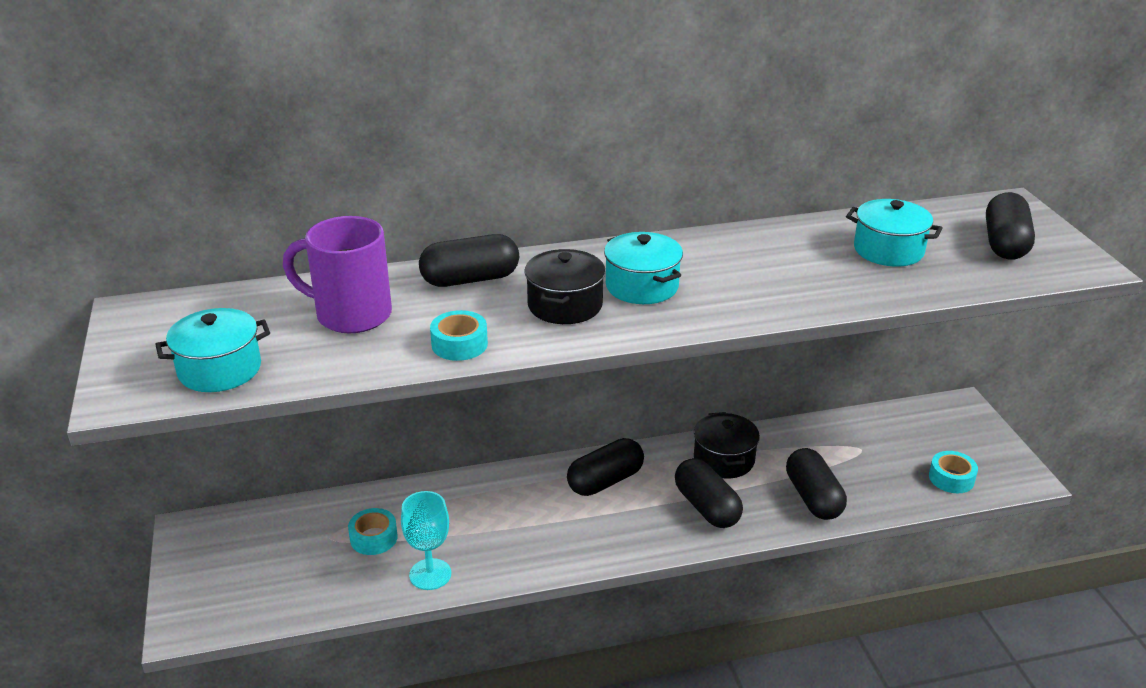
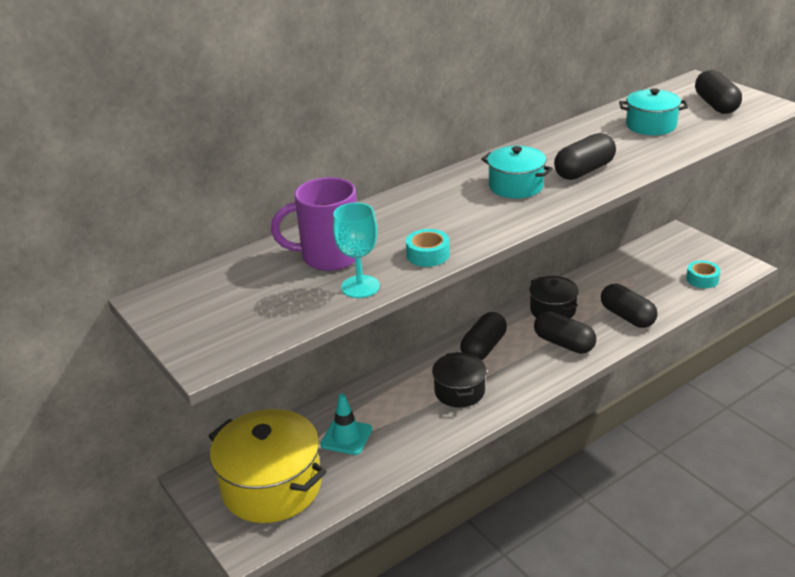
camera: 20 degrees left, 0 degrees up
(220, 369) = (267, 319): turquoise pot -> none
(255, 568) = (272, 486): none -> yellow pot
(373, 538) = (346, 437): turquoise tape -> turquoise traffic cone
(430, 574) = (407, 447): turquoise goblet -> turquoise goblet (360, 287)
(470, 279) = (392, 211): black capsule -> black capsule (584, 171)
(565, 305) = (476, 211): black pot -> black pot (459, 391)

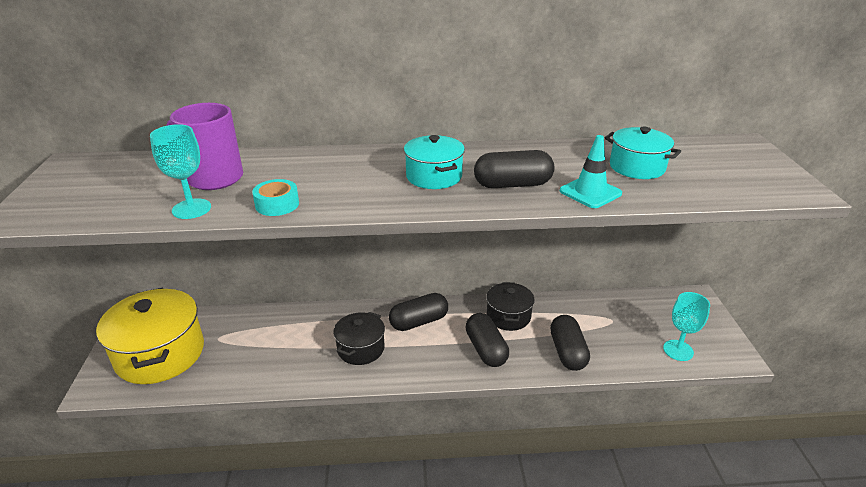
camera: 30 degrees right, 0 degrees up
(346, 437) = (246, 343): turquoise traffic cone -> turquoise traffic cone (590, 192)
(702, 279) = (678, 350): turquoise tape -> turquoise goblet
(716, 105) = (735, 170): black capsule -> none

